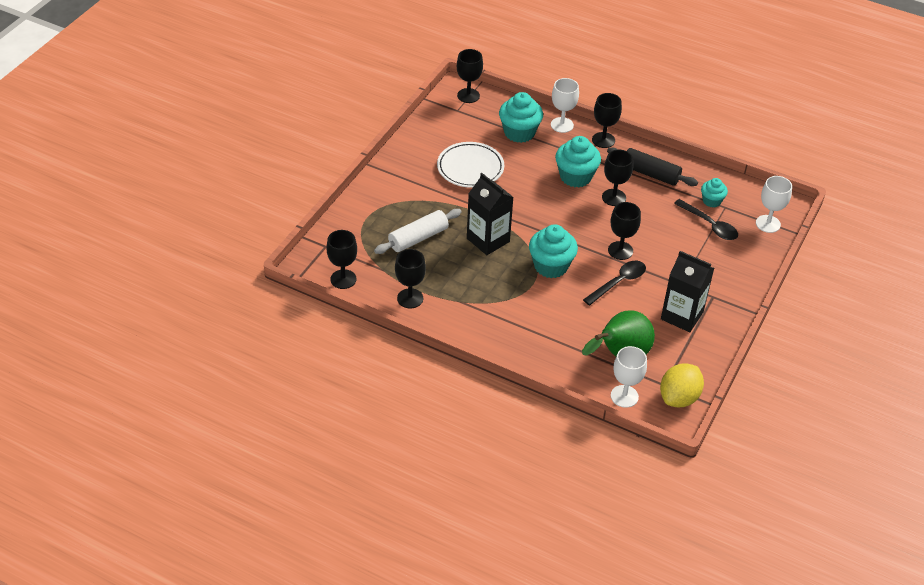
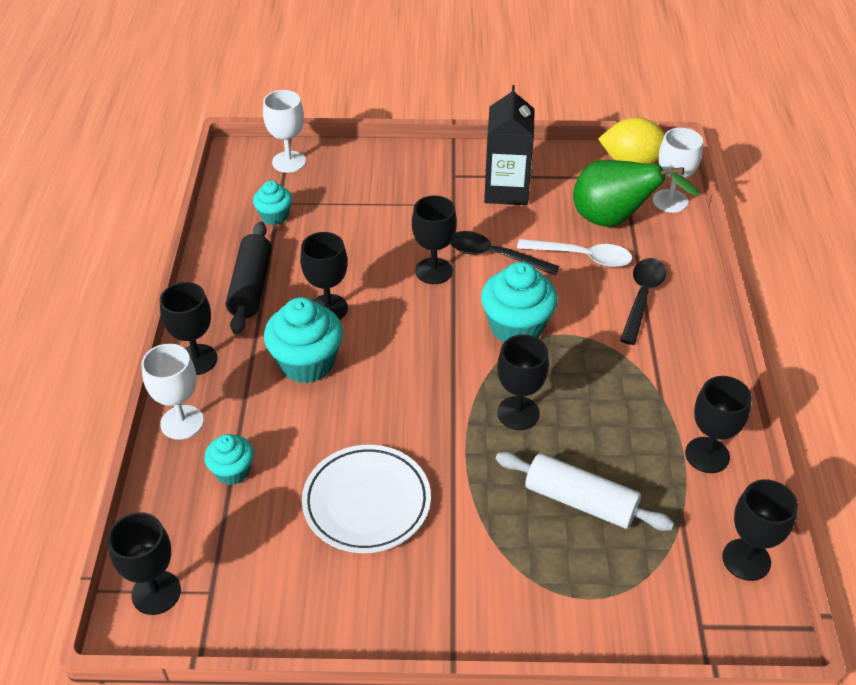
camera: 115 degrees left, 0 degrees up
(488, 240) = (518, 413): black carton -> black goblet
(519, 132) = (232, 471): turquoise cupcake -> turquoise cupcake, size x0.57
(593, 322) = (582, 257): none -> white spoon
(710, 225) = (325, 207): black spoon -> black spoon (642, 297)

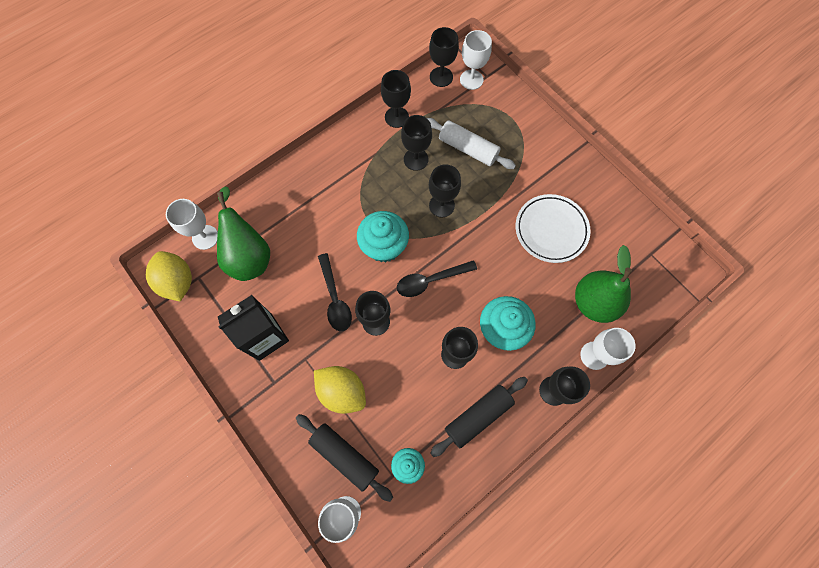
camera: 130 degrees left, 25 degrees up
(156, 592) = (674, 275): black goblet -> black goblet (416, 159)
(232, 471) = (594, 302): turquoise cupcake -> green pear
(333, 184) = (344, 456): none -> black rolling pin
(392, 211) = (342, 391): none -> yellow lemon
(580, 501) = (468, 149): white rolling pin -> white rolling pin turned 45 degrees counterclockwise
(582, 257) = (297, 251): white spoon -> none
(642, 297) = (309, 202): black spoon -> black spoon (430, 280)
(709, 597) = (471, 79): none -> white goblet

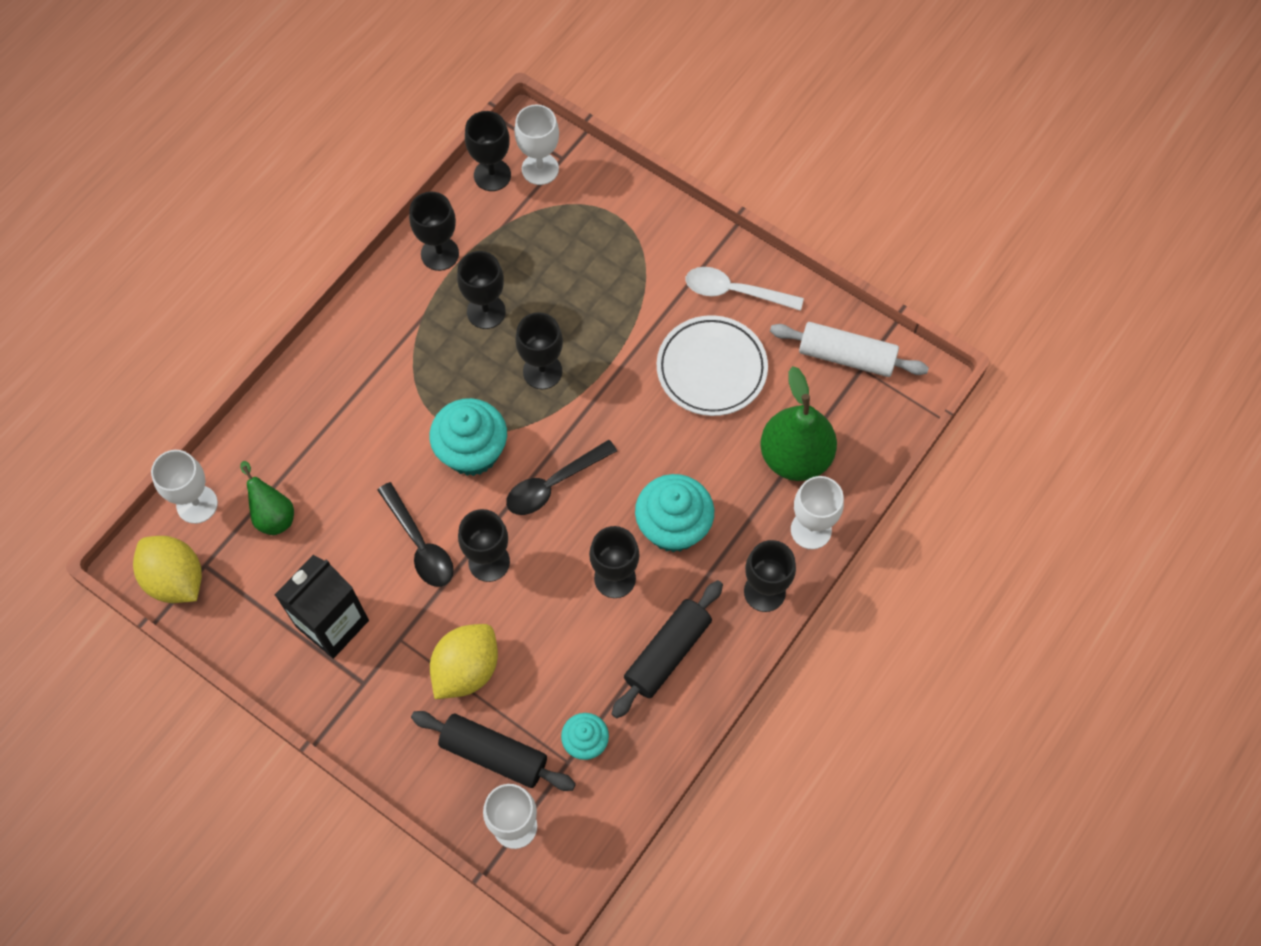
camera: 15 degrees left, 5 degrees down
(249, 255) = (273, 514): green pear -> green pear, size x0.57
(342, 391) = (466, 669): yellow lemon -> yellow lemon turned 75 degrees counterclockwise
(468, 149) = (561, 277): white rolling pin -> white rolling pin (846, 356)
(577, 183) = (734, 291): none -> white spoon

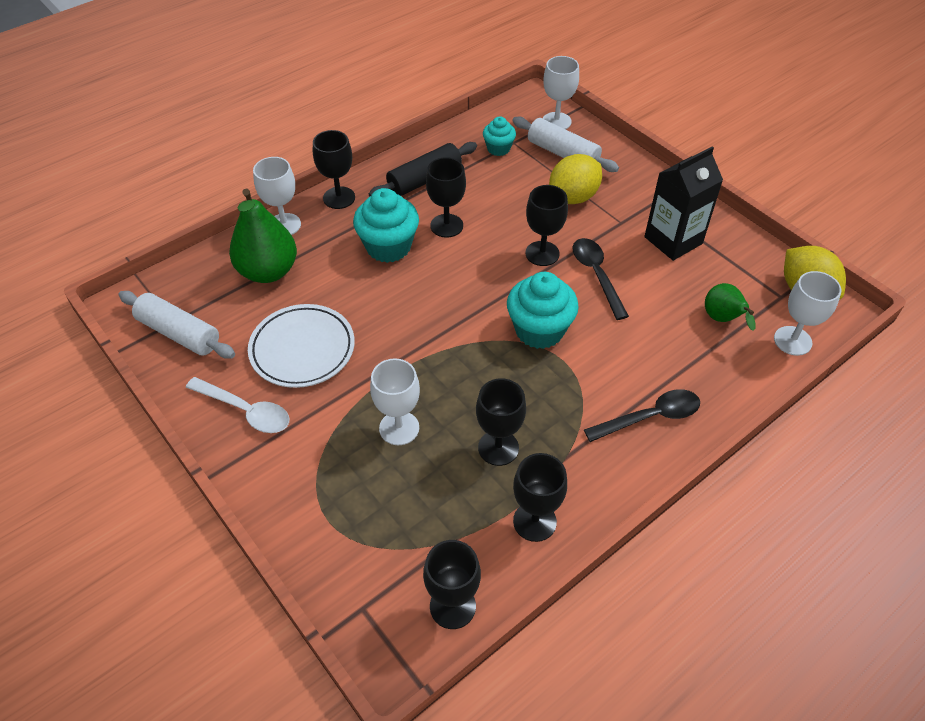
camera: 165 degrees left, 15 degrees down
(494, 754) = (563, 153): black rolling pin -> white rolling pin
(540, 169) = (393, 600): white goblet -> white goblet (399, 428)
(542, 371) = (458, 380): black goblet -> none
(553, 484) = (475, 293): black spoon -> black spoon (650, 417)

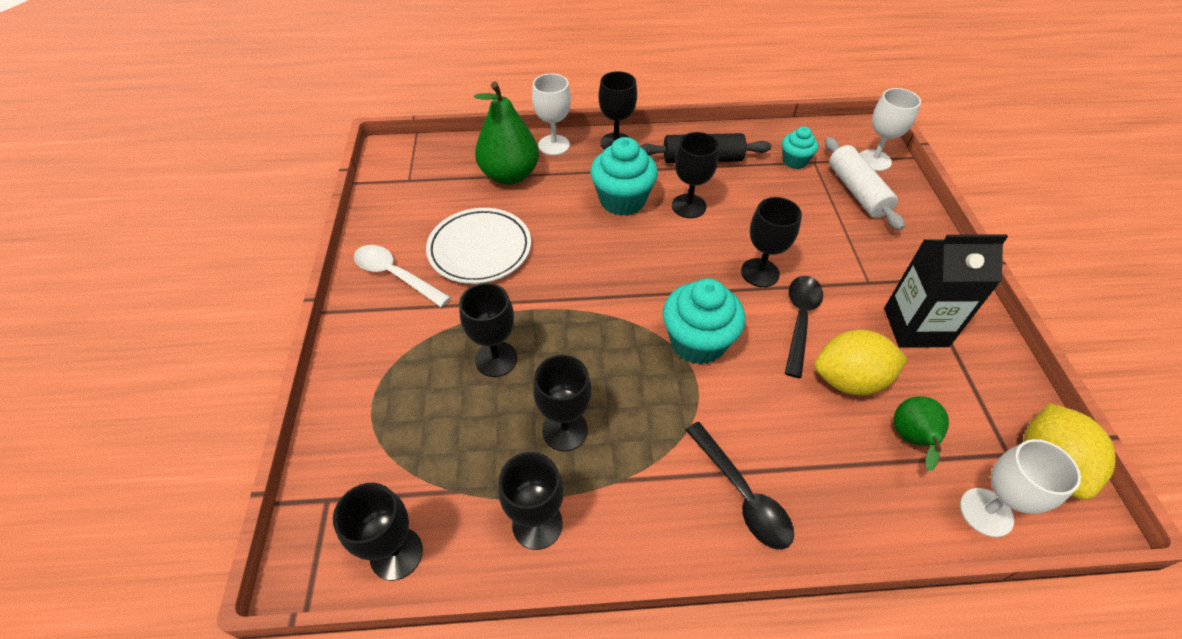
camera: 35 degrees right, 0 degrees up
(179, 333) = (405, 191): white rolling pin -> none
(246, 411) = (395, 275): white spoon -> white spoon turned 150 degrees clockwise
(399, 428) = (496, 359): white goblet -> black goblet
(573, 197) = (835, 235): yellow lemon -> yellow lemon (849, 380)
(650, 417) = (742, 494): black spoon -> black spoon turned 45 degrees clockwise

